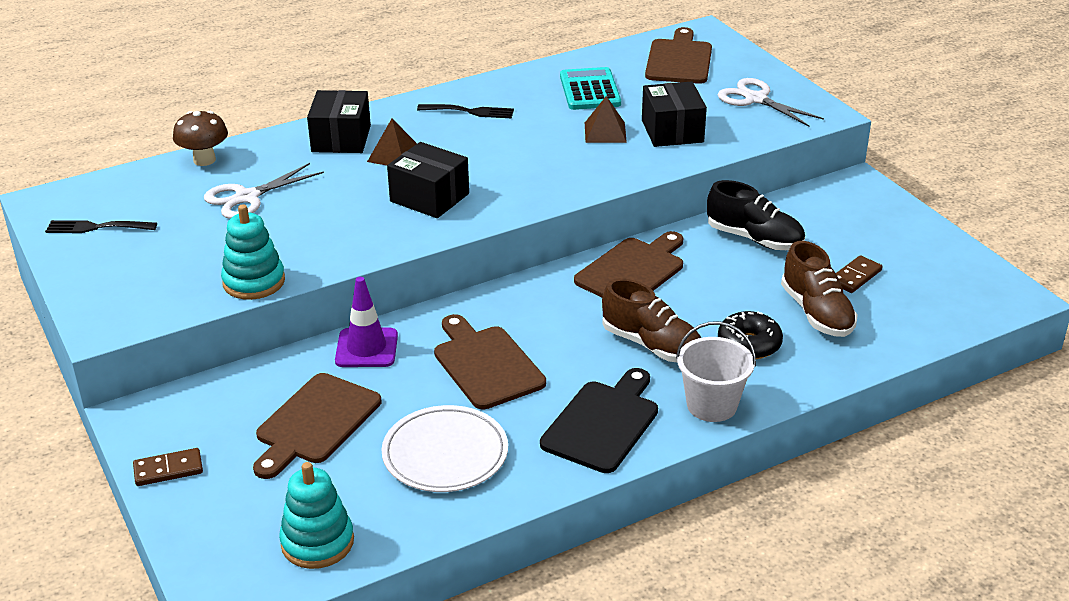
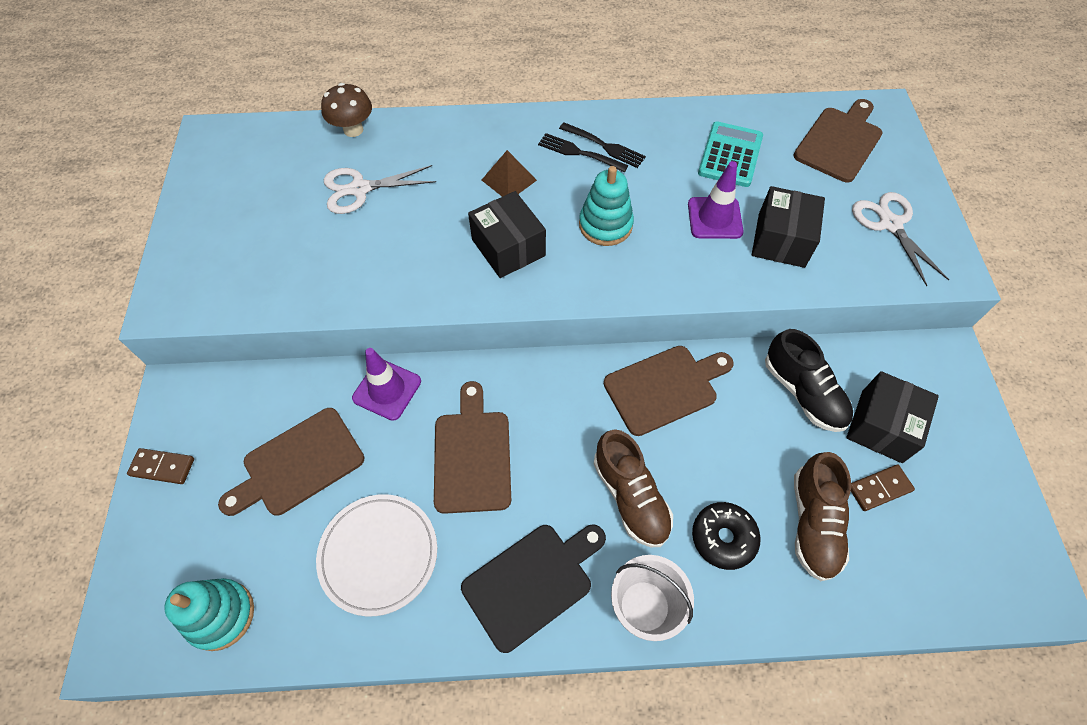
camera: 25 degrees right, 25 degrees up
(96, 227) = (228, 181): black fork -> black fork (579, 153)
(254, 282) = (305, 299): turquoise stacking toy -> turquoise stacking toy (605, 225)
(341, 139) = (476, 142): black box -> black box (881, 426)
(605, 132) = (714, 218): brown pyramid -> purple traffic cone

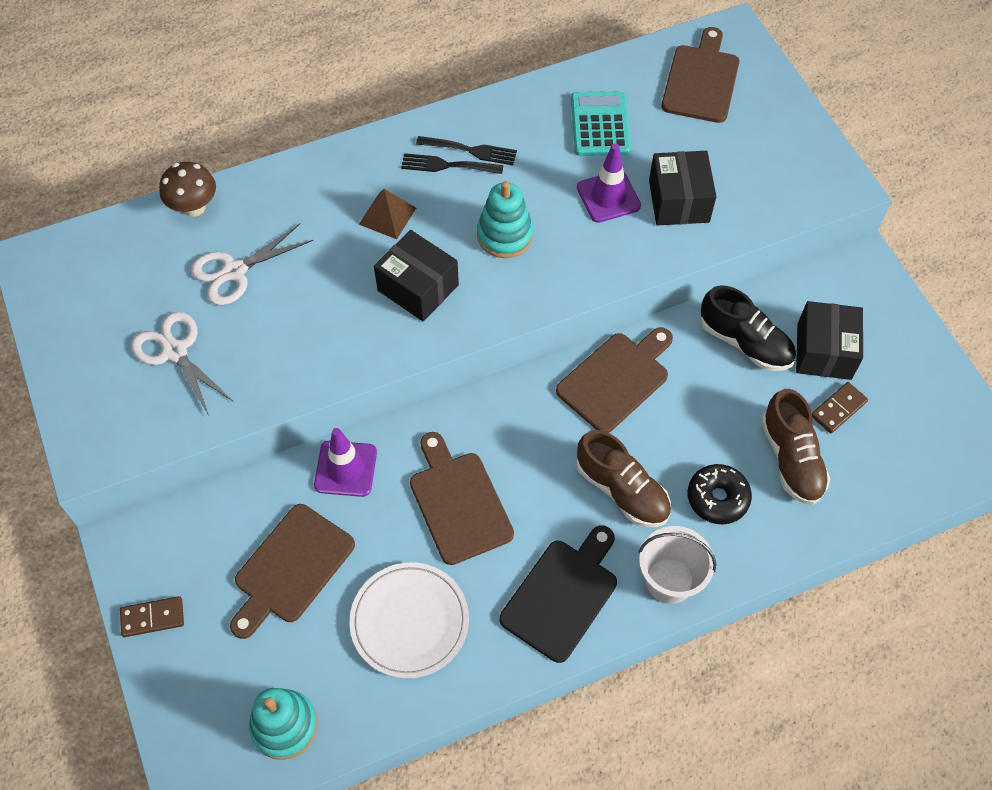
camera: 20 degrees left, 0 degrees up
(889, 224) = (773, 154): white scissors -> white scissors (174, 351)

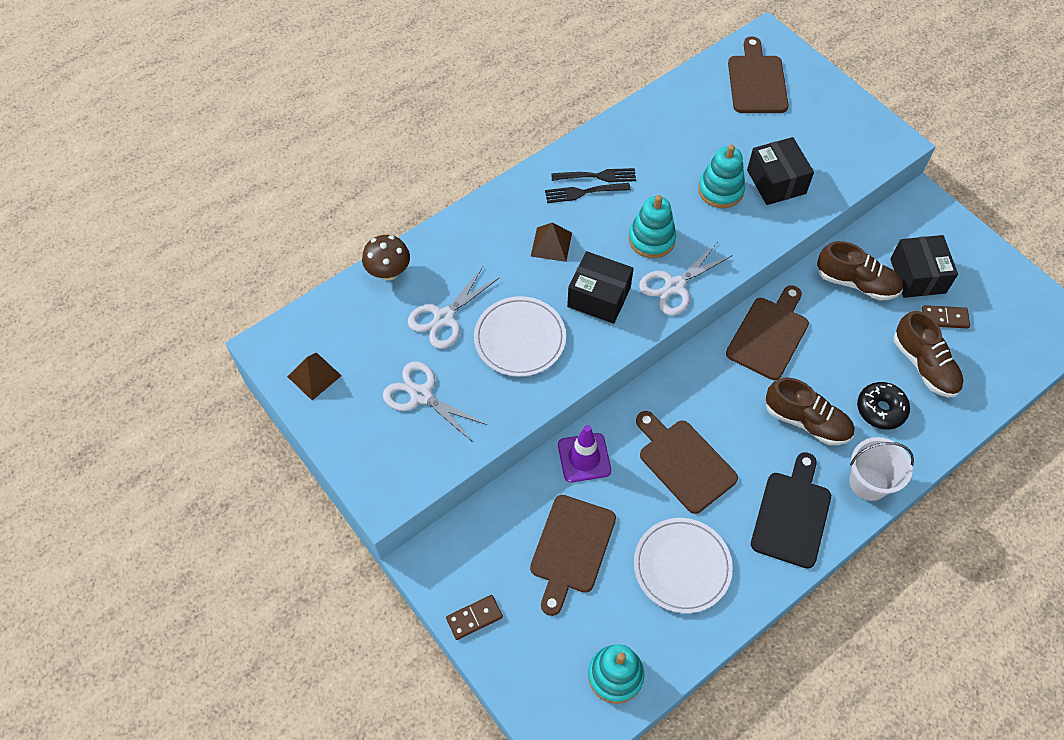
camera: 15 degrees left, 0 degrees up
(68, 303) = (314, 376): none -> brown pyramid
(309, 314) = (520, 338): none -> white plate
(510, 295) = (674, 286): none -> white scissors
(600, 125) = (691, 133): turquoise calculator -> none
(608, 197) = (720, 190): purple traffic cone -> turquoise stacking toy
(745, 342) = (856, 283): black shoe -> brown shoe
(838, 409) = (944, 318): brown domino -> brown domino turned 60 degrees clockwise

